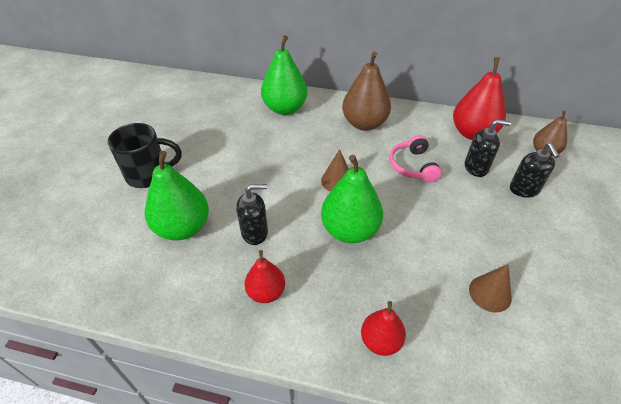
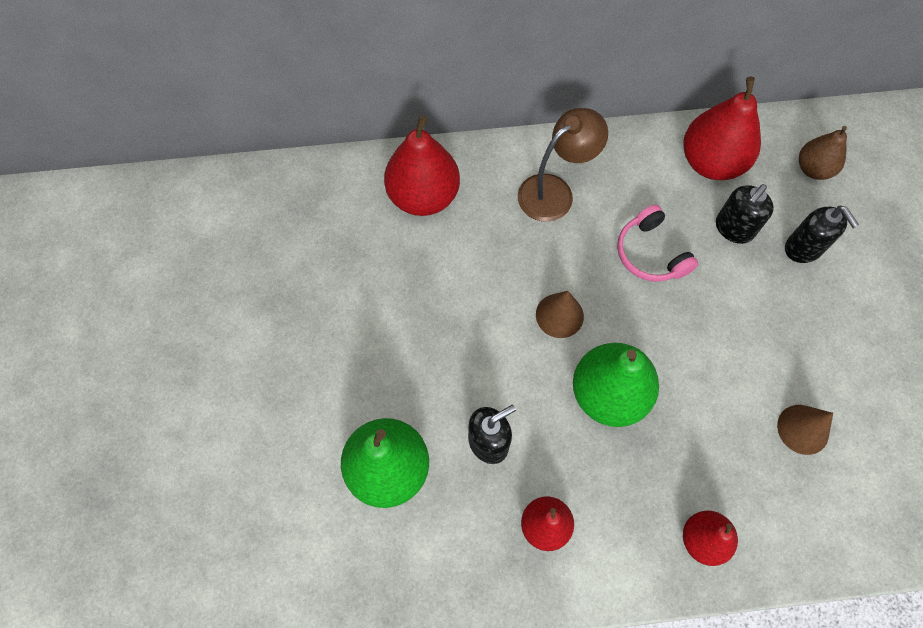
camera: 20 degrees left, 20 degrees up
(149, 175) = (286, 396): black mug -> none
(285, 108) = (423, 196): green pear -> red pear
(364, 123) = (554, 191): brown pear -> brown lamp
(476, 167) = (734, 228): black soap dispenser -> black soap dispenser turned 150 degrees clockwise

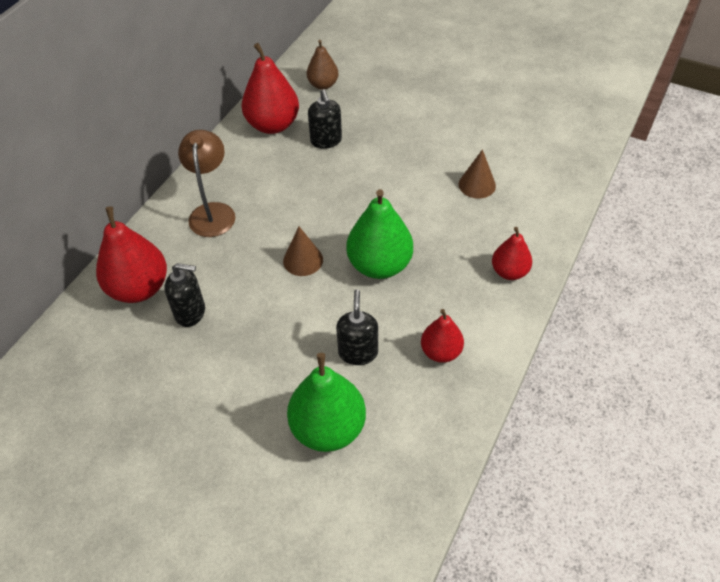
camera: 55 degrees left, 15 degrees down
(650, 253) = (304, 189): pink headphones -> none
(803, 248) = (368, 118): black soap dispenser -> black soap dispenser (190, 312)

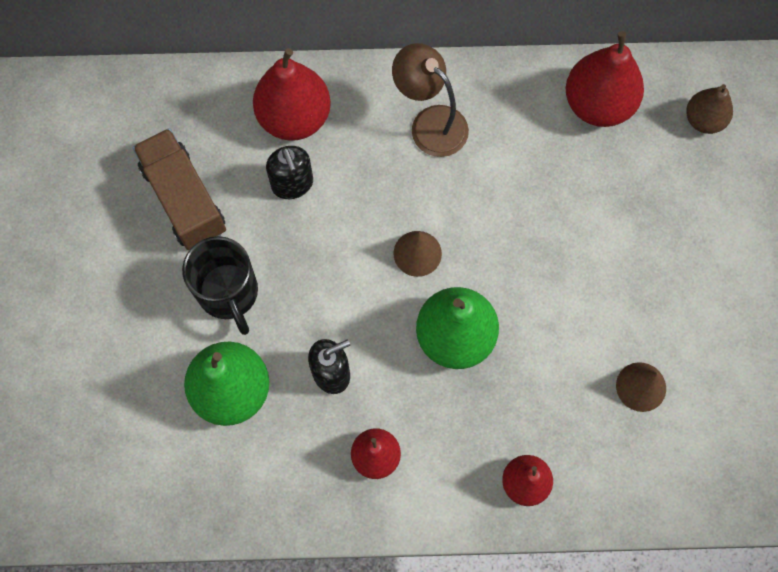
camera: 60 degrees right, 20 degrees up
(142, 392) = (184, 199): none -> brown truck
(212, 212) = (430, 123): brown lamp -> brown lamp turned 105 degrees counterclockwise
(246, 395) = (229, 293): none -> black mug
(326, 141) = (609, 178): black soap dispenser -> none

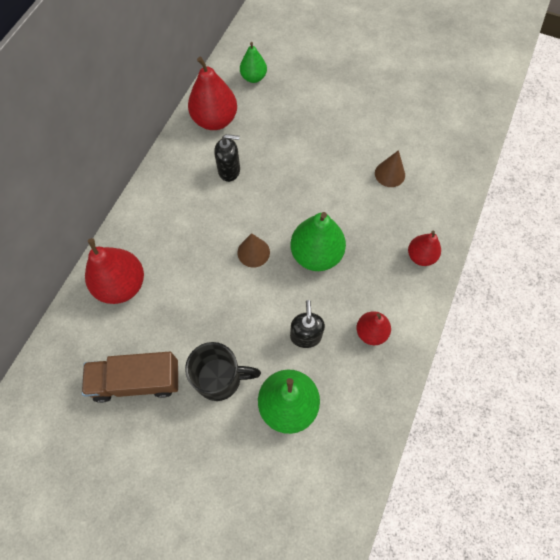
camera: 65 degrees left, 5 degrees down
(292, 184) = (167, 305): black soap dispenser -> black soap dispenser (229, 170)
(430, 123) = (174, 209): brown lamp -> none
(703, 120) = (253, 77): brown pear -> green pear

